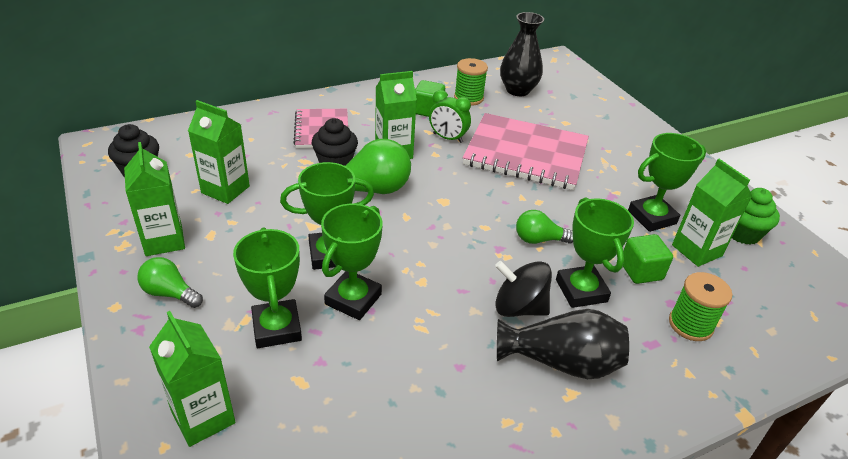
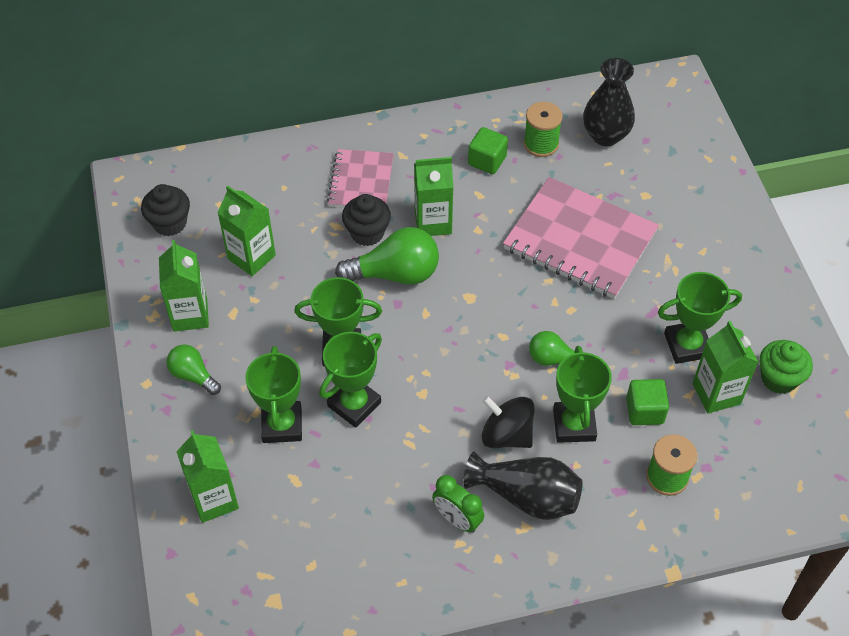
camera: 15 degrees right, 15 degrees up
(447, 138) = (498, 207): green clock -> green clock (457, 519)

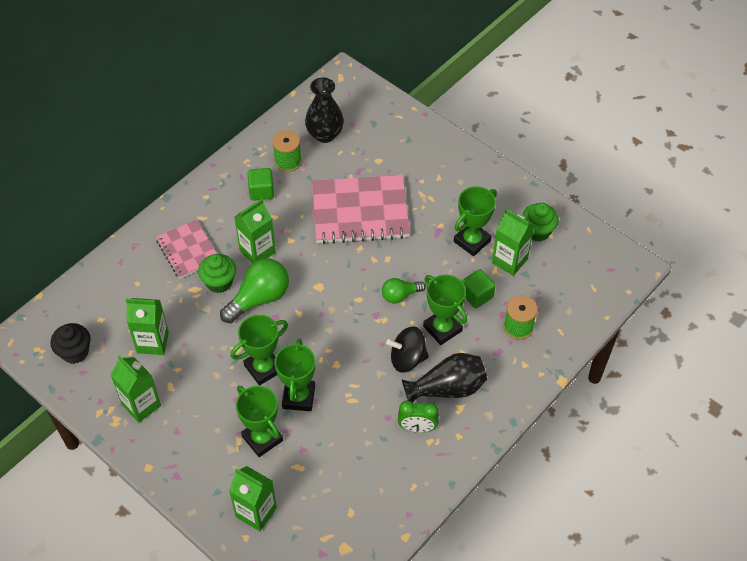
camera: 35 degrees left, 0 degrees up
(193, 375) = (176, 443): green light bulb -> none
(367, 233) = (219, 282): black cupcake -> green cupcake

